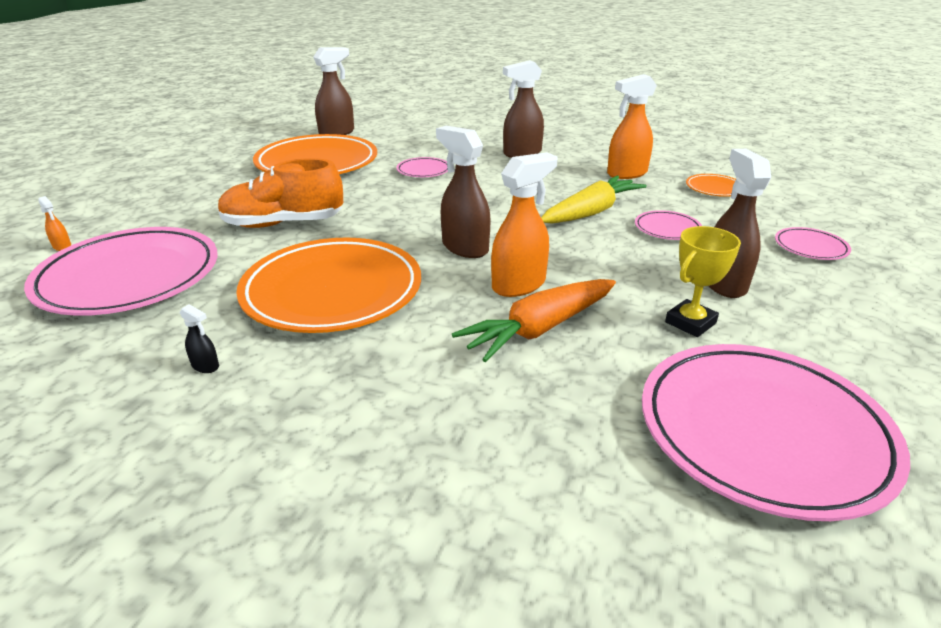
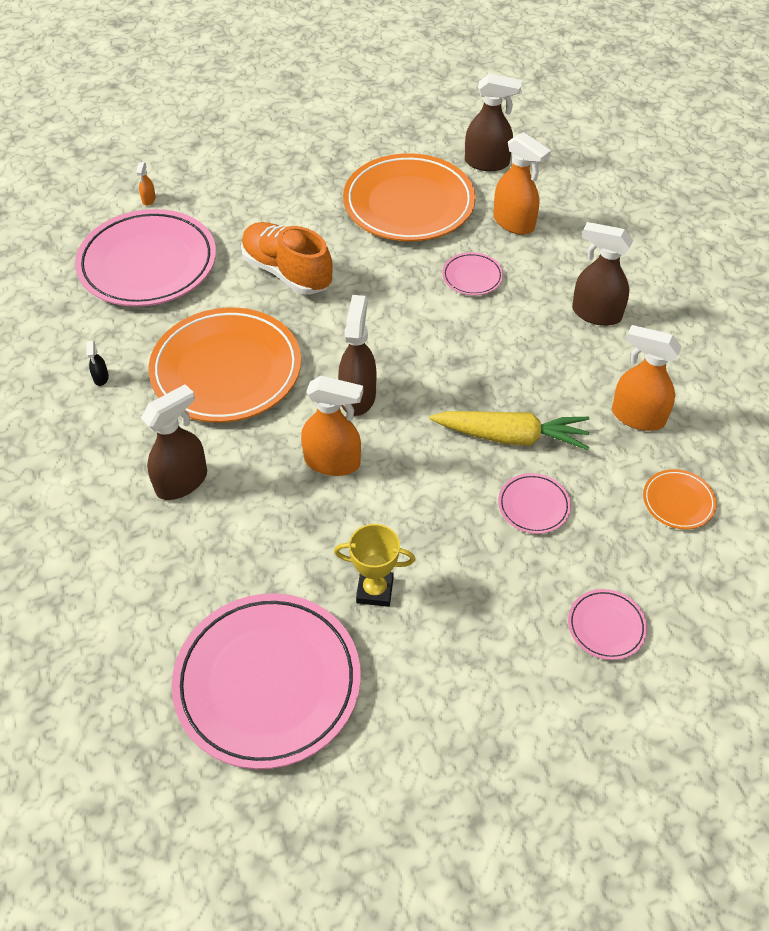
camera: 50 degrees right, 20 degrees up
(403, 145) = (514, 223): none -> orange spray bottle
(540, 329) = (284, 508): orange carrot -> none
(723, 283) = (463, 587): brown spray bottle -> brown spray bottle (182, 481)

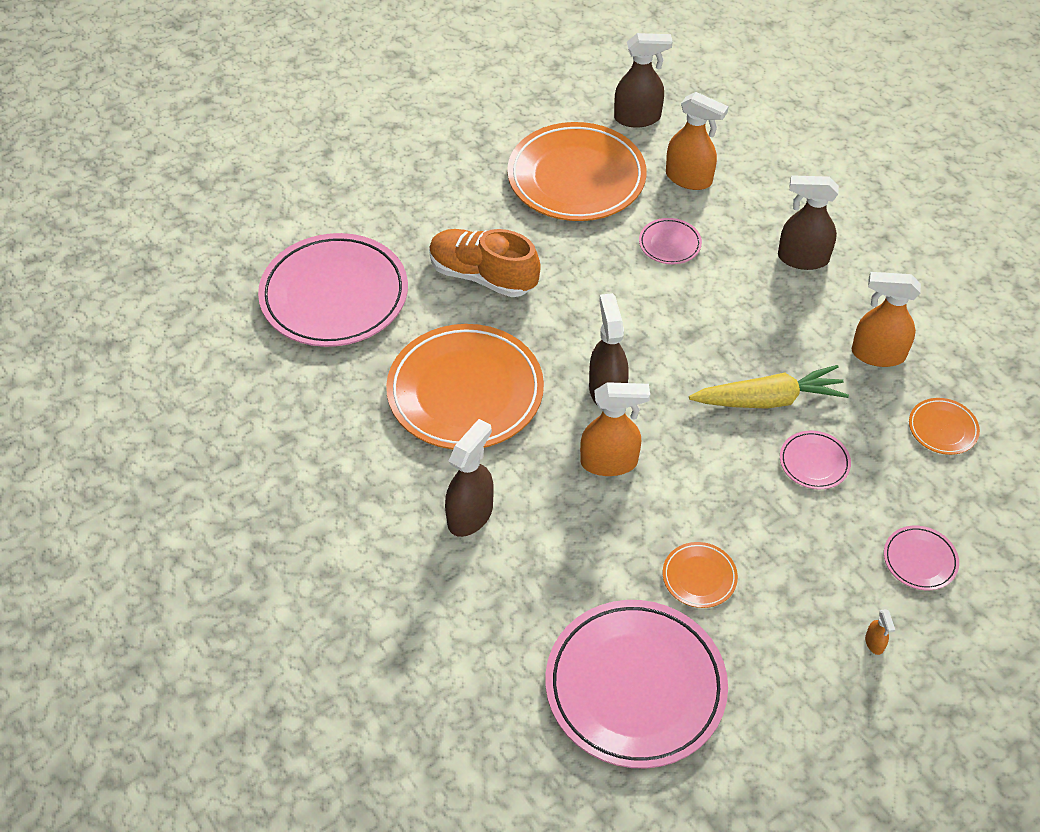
camera: 15 degrees left, 0 degrees up
(101, 378) = (340, 427): black spray bottle -> none
(149, 199) = (303, 224): orange spray bottle -> orange spray bottle (874, 643)
(375, 590) = (699, 577): yellow trophy -> orange plate

